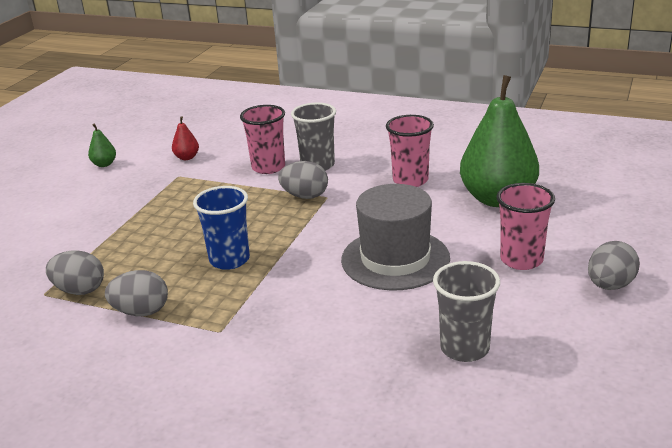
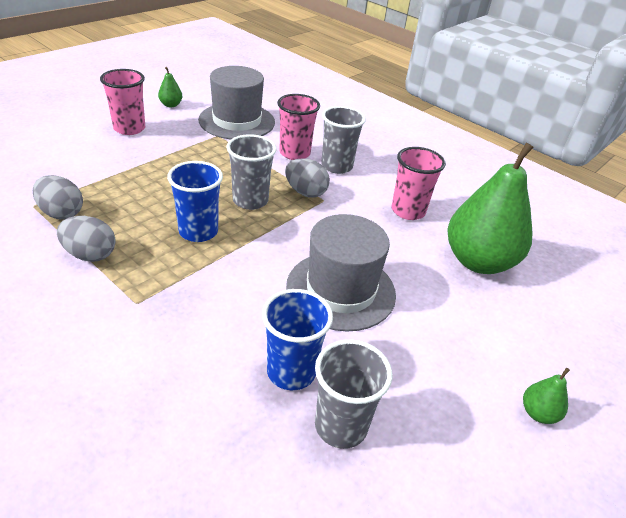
camera: 15 degrees right, 10 degrees up
(187, 157) = (237, 121): red pear -> grey hat
(258, 219) = (250, 201): none -> grey cup
(397, 329) = (291, 371): none -> blue cup
(521, 260) = (461, 341): pink cup -> pink cup (129, 128)
(610, 285) = (538, 413): grey egg -> green pear

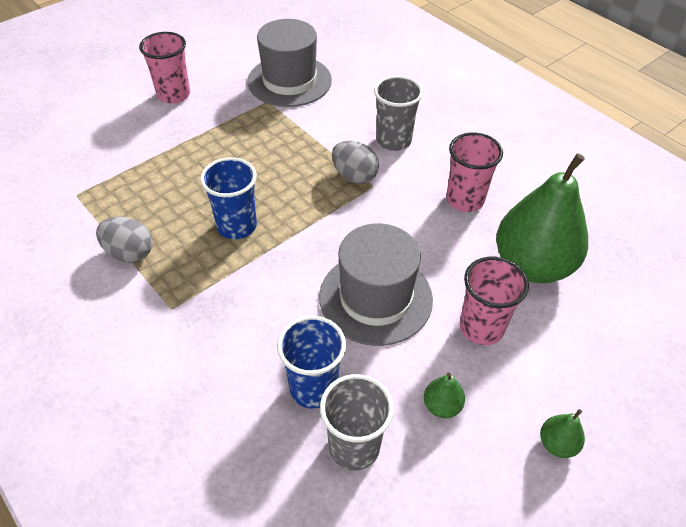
camera: 10 degrees right, 10 degrees up
(61, 213) = (103, 204): grey egg -> none
(171, 105) = (219, 61): green pear -> green pear (441, 406)
(250, 201) = (294, 187): grey cup -> none
(294, 153) = (349, 124): pink cup -> pink cup (481, 328)

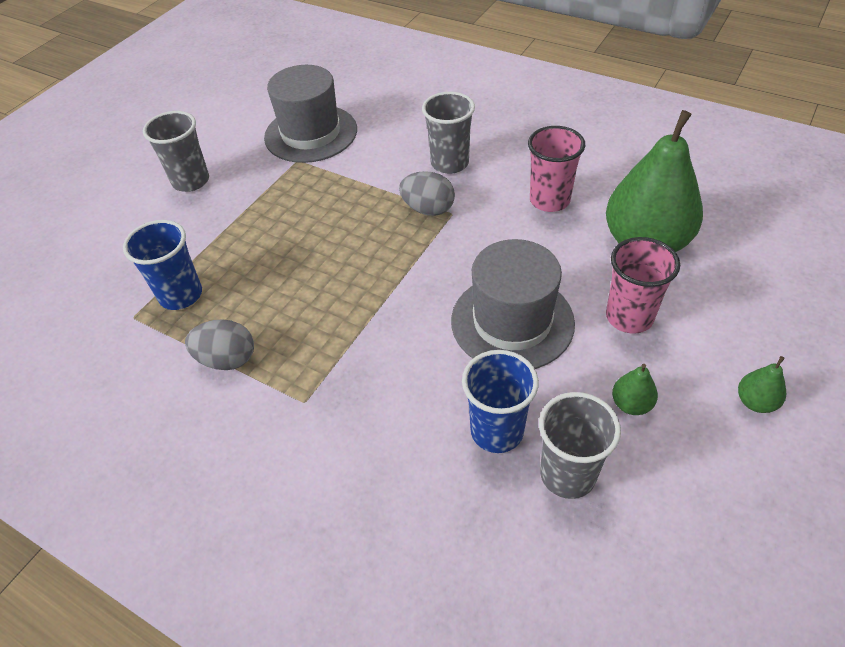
camera: 15 degrees left, 0 degrees up
(174, 95) = (191, 181): pink cup -> grey cup
(237, 226) = (331, 295): blue cup -> blue cup (181, 295)

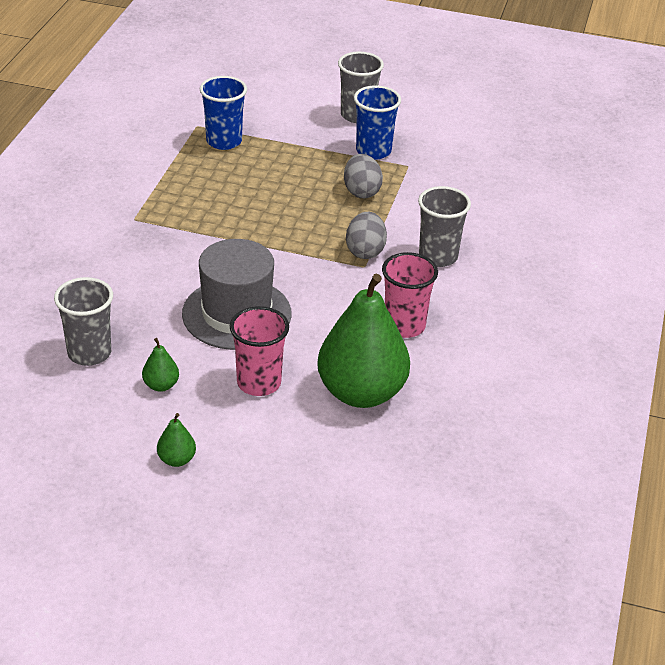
camera: 70 degrees right, 10 degrees down
(227, 359) = (165, 176): grey egg -> grey egg (361, 191)
(311, 133) = (450, 166): grey hat -> none
(497, 431) = (123, 314): blue cup -> blue cup (373, 151)

